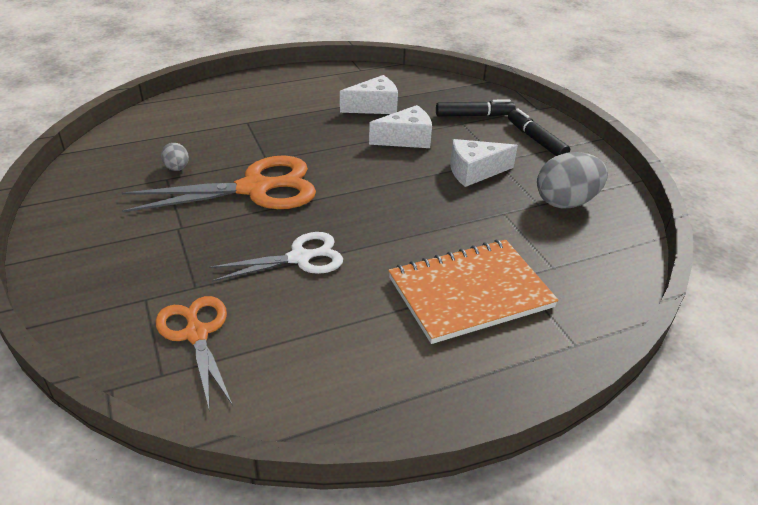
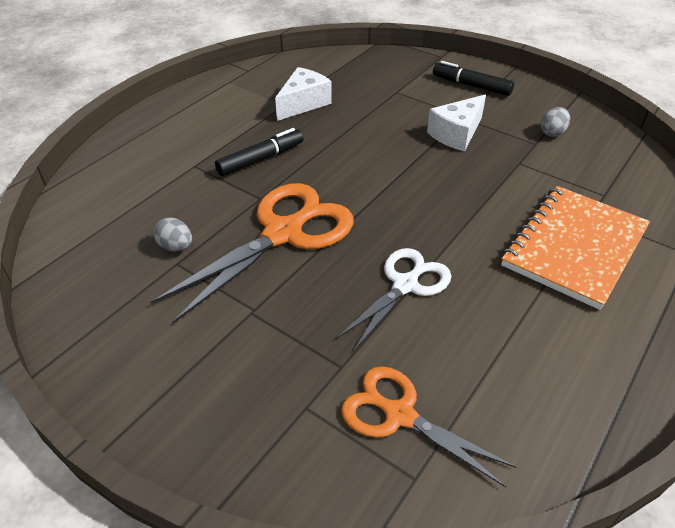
camera: 30 degrees left, 5 degrees up
(406, 139) = (367, 125): white cheese -> none
(474, 115) = (398, 81): black marker -> black marker (261, 159)
(566, 202) = (552, 133): grey egg -> grey egg, size x0.51

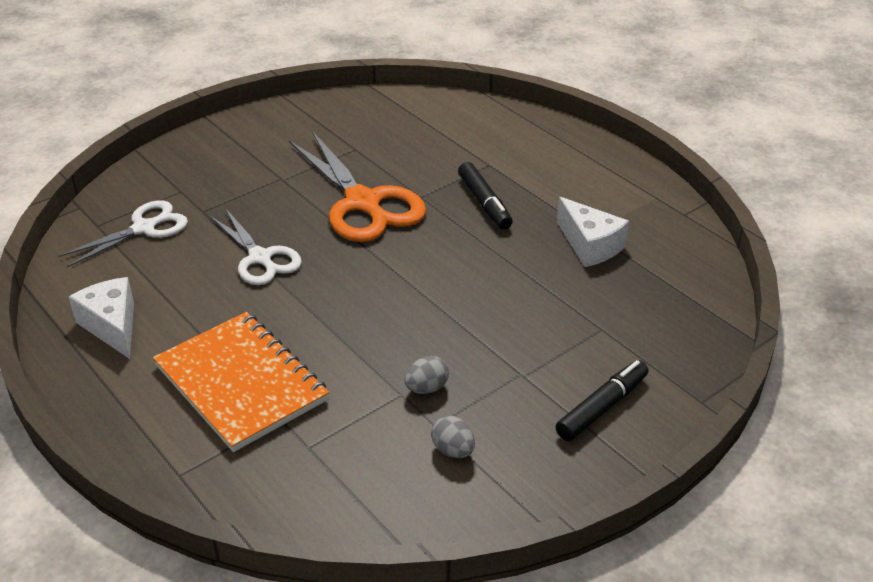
camera: 105 degrees right, 5 degrees down
(176, 247) = (375, 149): grey egg -> grey egg (426, 388)
(399, 415) = (144, 228): orange scissors -> white scissors
(456, 134) = (482, 356): white cheese -> white cheese (112, 326)

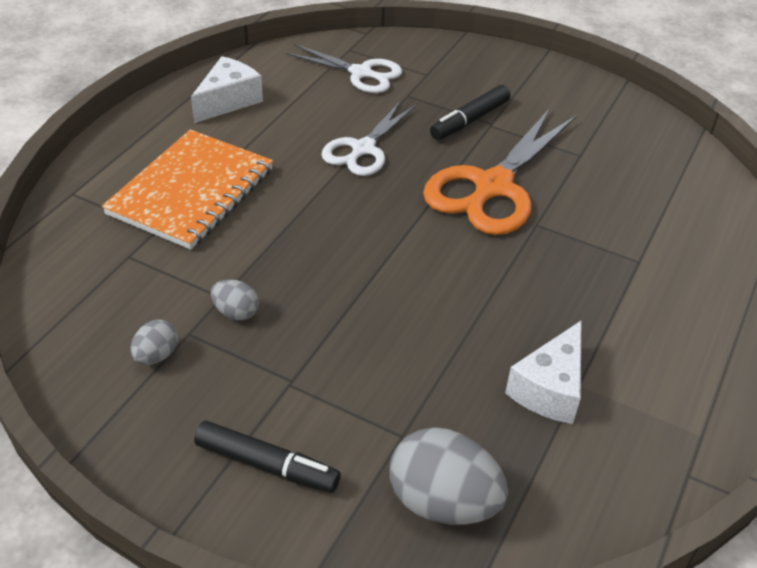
camera: 65 degrees right, 5 degrees up
(484, 203) = (562, 276): black marker -> black marker (469, 120)
(669, 325) = (443, 502): none -> grey egg

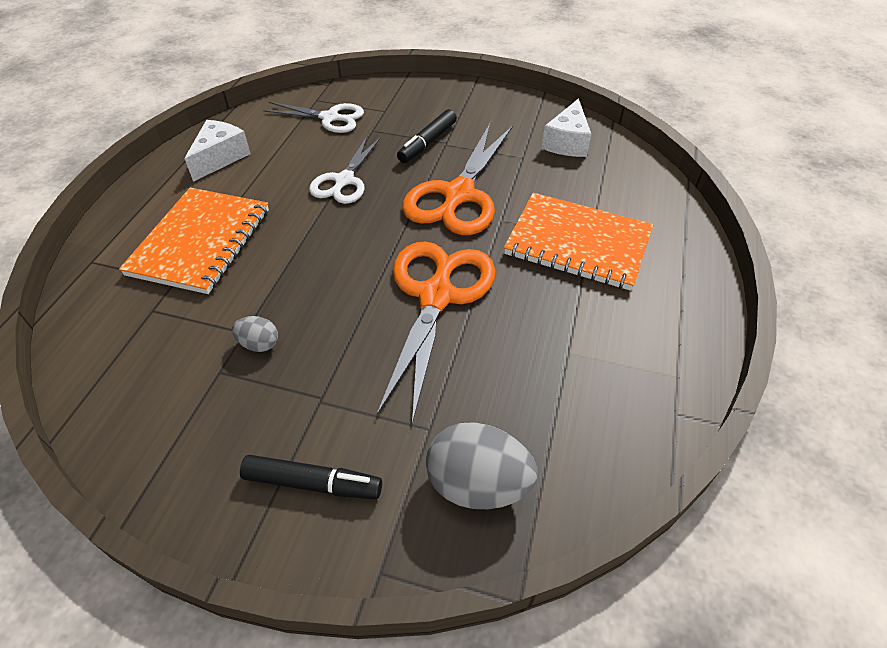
camera: 10 degrees left, 5 degrees up
(156, 355) = (192, 399): grey egg -> none
(442, 296) = (436, 296): none -> orange scissors
(549, 388) = (545, 360): white cheese -> white cheese (567, 142)
(621, 266) = (577, 243): none -> orange notebook

